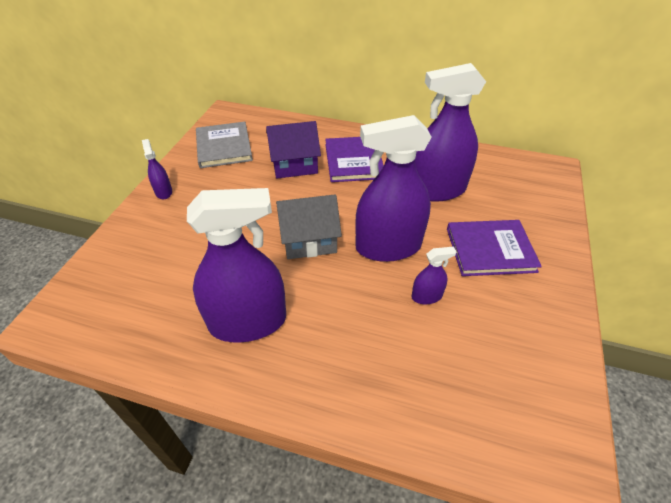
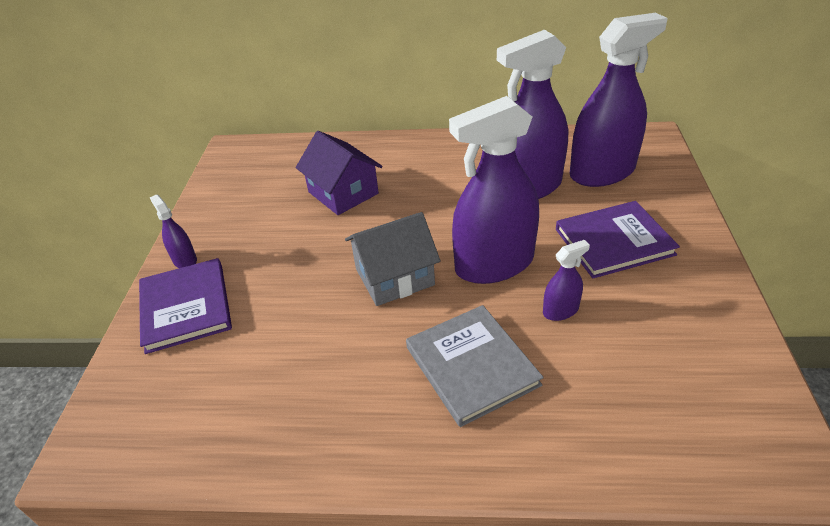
camera: 10 degrees left, 5 degrees down
(224, 147) = (244, 190): grey book -> grey book (471, 366)
(248, 322) = (354, 391): purple spray bottle -> purple spray bottle (602, 172)
(294, 164) = (343, 193): purple house -> purple house turned 75 degrees clockwise
(354, 161) = (416, 175): purple book -> purple book (186, 307)

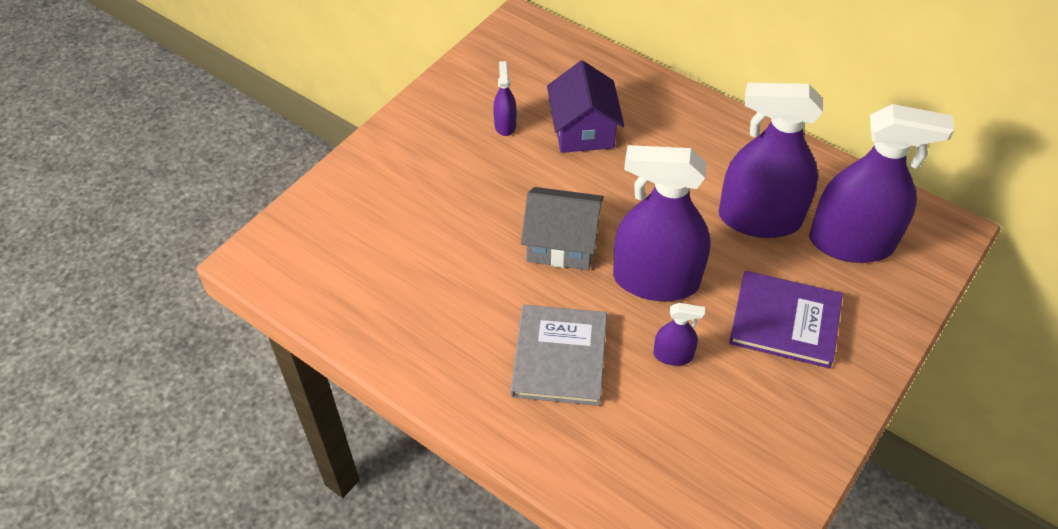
camera: 30 degrees right, 10 degrees up
(185, 260) = (407, 129): purple spray bottle -> purple spray bottle (505, 125)
(186, 307) = (383, 176): purple book -> none

